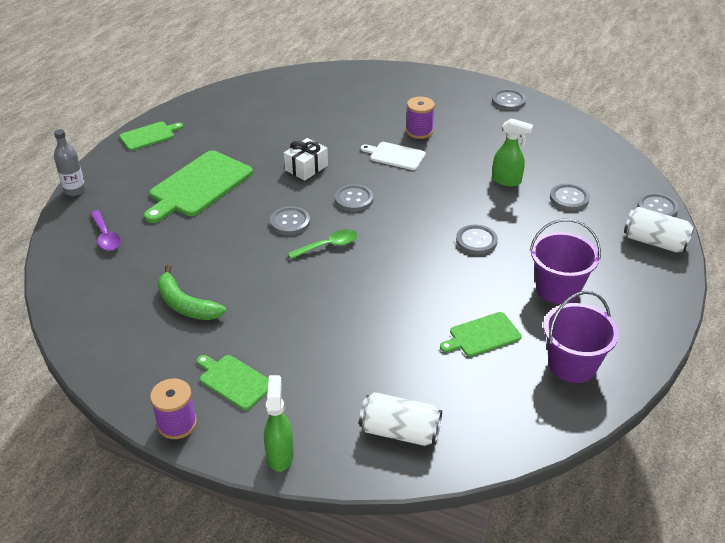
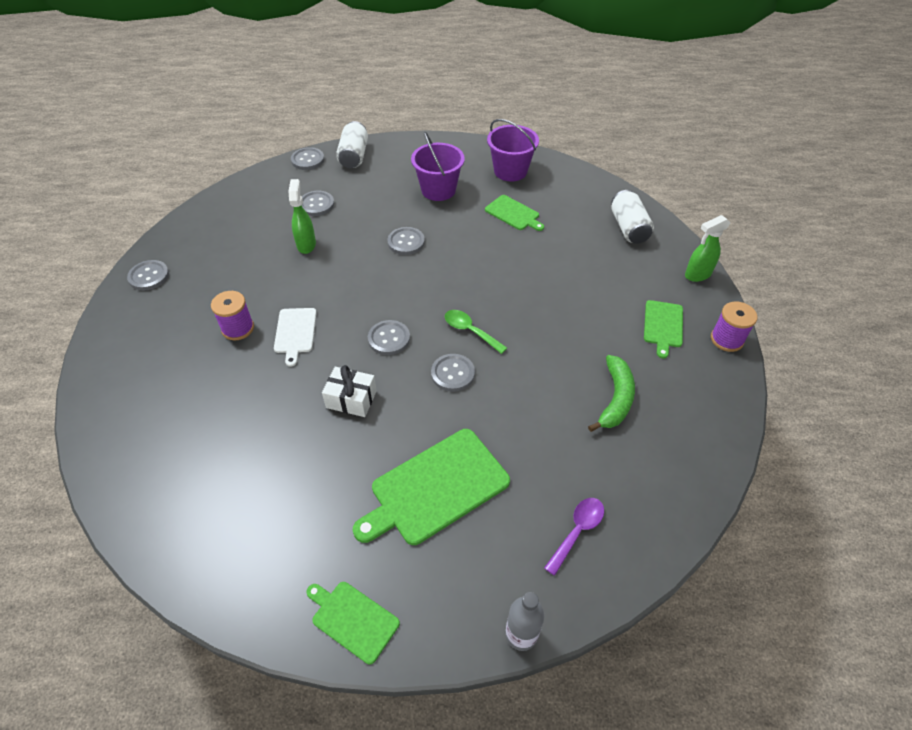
camera: 115 degrees left, 10 degrees up
(199, 186) = (436, 488): green cutting board -> green cutting board turned 135 degrees clockwise

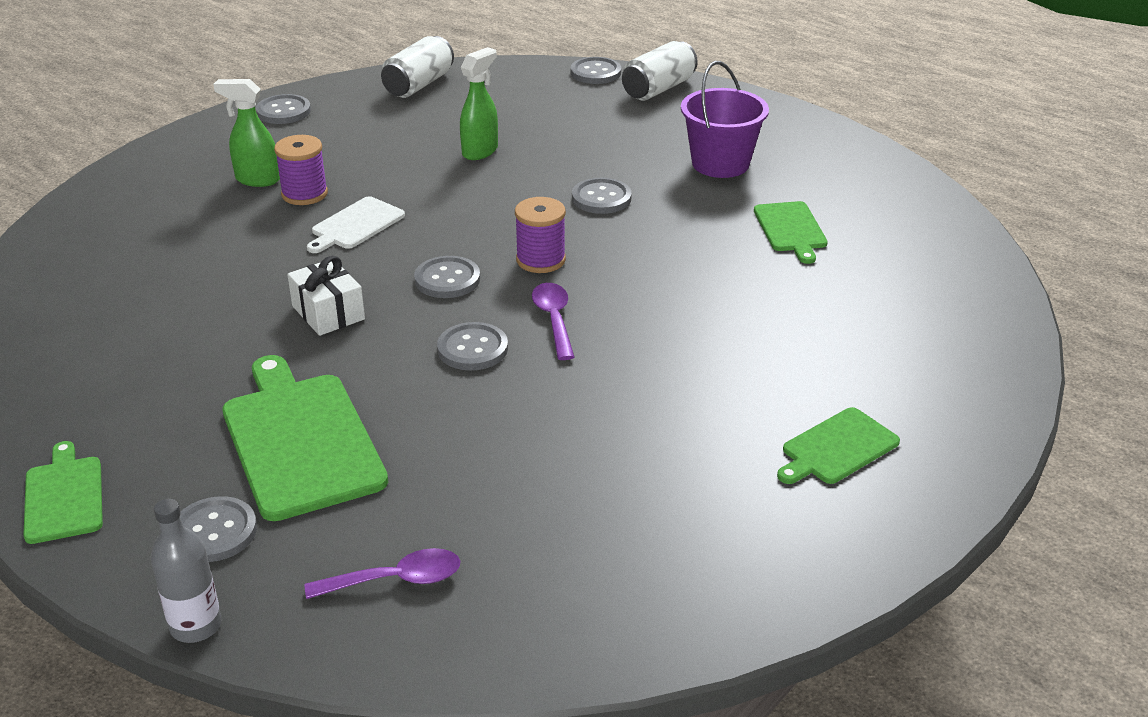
camera: 40 degrees right, 15 degrees down
(316, 204) = (545, 119): grey button -> grey button (214, 532)
(436, 488) = (300, 440): green cutting board -> green cutting board turned 60 degrees clockwise
(470, 331) = (554, 319): green spoon -> purple spoon
(510, 171) = (854, 183): purple bucket -> none
(615, 398) = (644, 485): green banana -> none
(628, 228) = (951, 318): white can -> white can (419, 85)
(697, 275) = (987, 420): green spray bottle -> green spray bottle (257, 180)
(726, 339) = (920, 515): purple spool -> purple spool (541, 260)

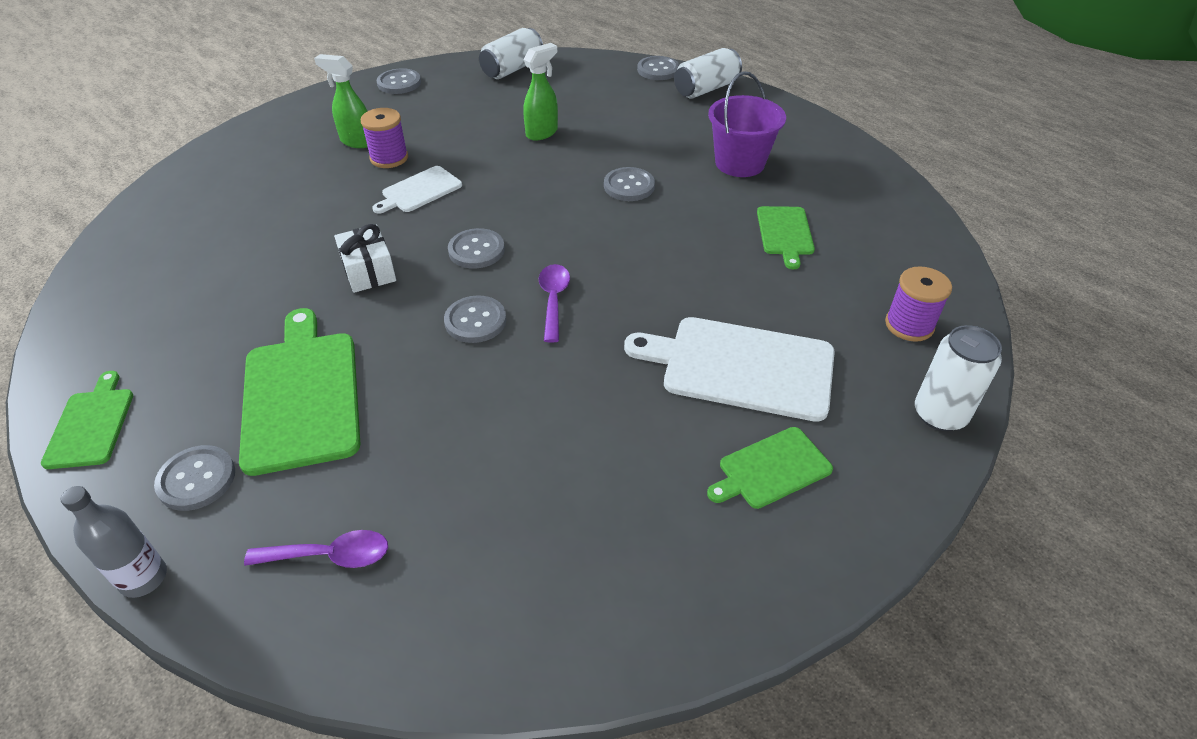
camera: 10 degrees right, 10 degrees up
(541, 260) = (560, 240): purple spool -> purple spool (909, 325)
(780, 361) = (741, 367): none -> white cutting board
(995, 381) = (940, 414): none -> white can

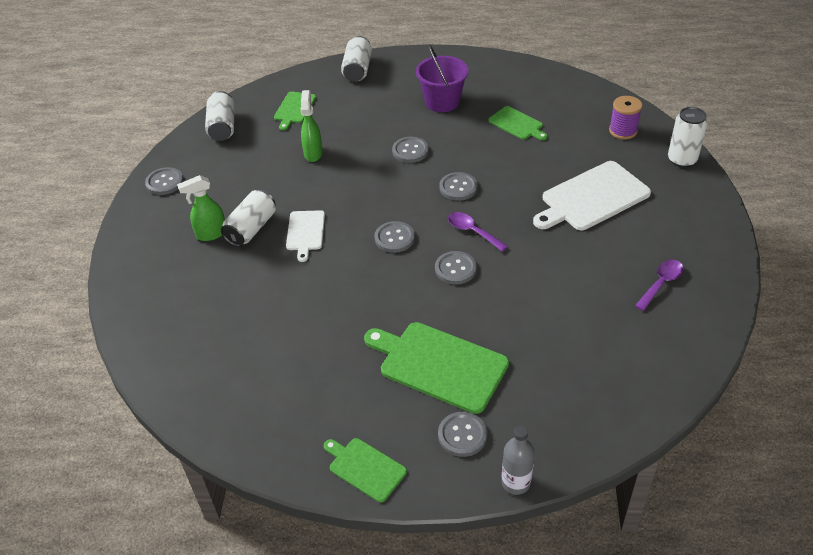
camera: 45 degrees left, 0 degrees up
(330, 555) = (570, 402): purple spoon -> purple spoon (661, 283)
(369, 271) = (360, 290): white gift -> none
(389, 158) = (251, 228): purple spool -> white can
(658, 70) = (312, 74): grey button -> grey button (458, 187)
(771, 469) = (662, 227): green cutting board -> green cutting board (294, 109)

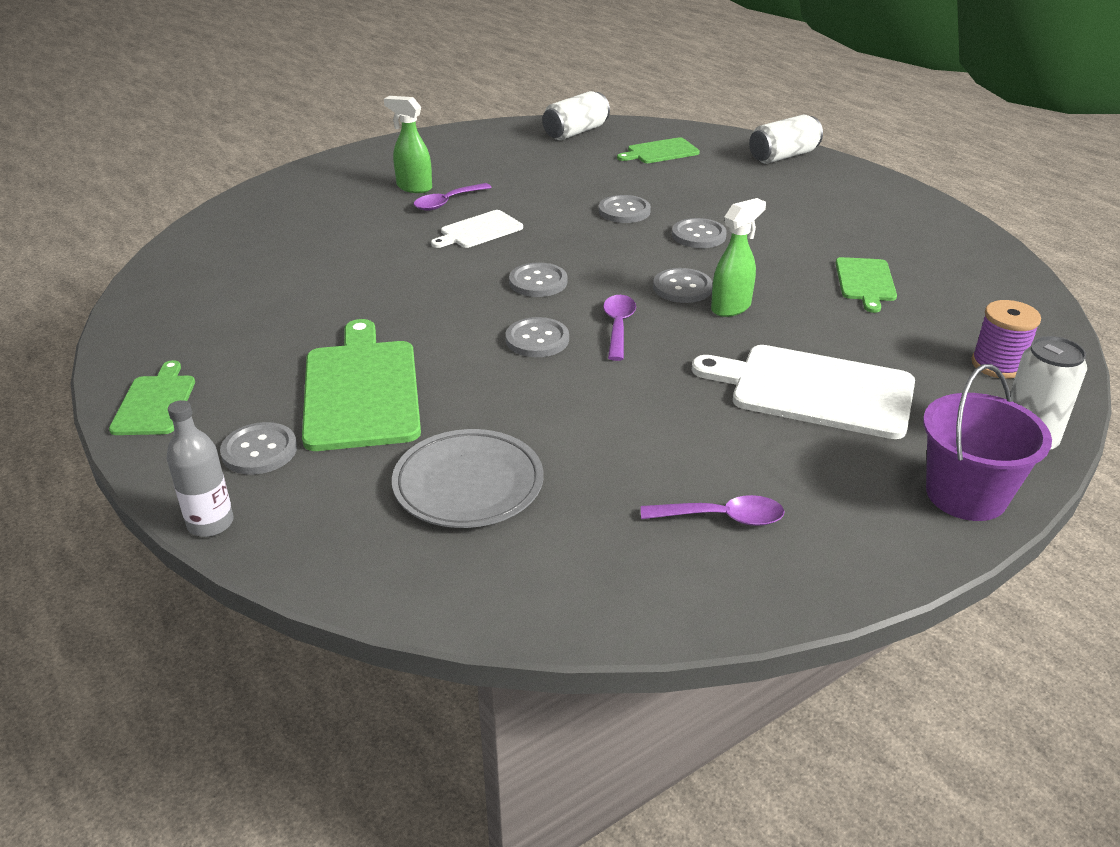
camera: 50 degrees right, 10 degrees down
(164, 182) = (457, 140): grey button -> grey button (624, 211)
(251, 228) = (447, 202): white can -> purple spoon
(313, 153) = (607, 187): green spray bottle -> green spray bottle (731, 307)
(442, 102) = (818, 221): purple bucket -> purple bucket (966, 495)
(565, 360) = (468, 484): none -> grey plate

